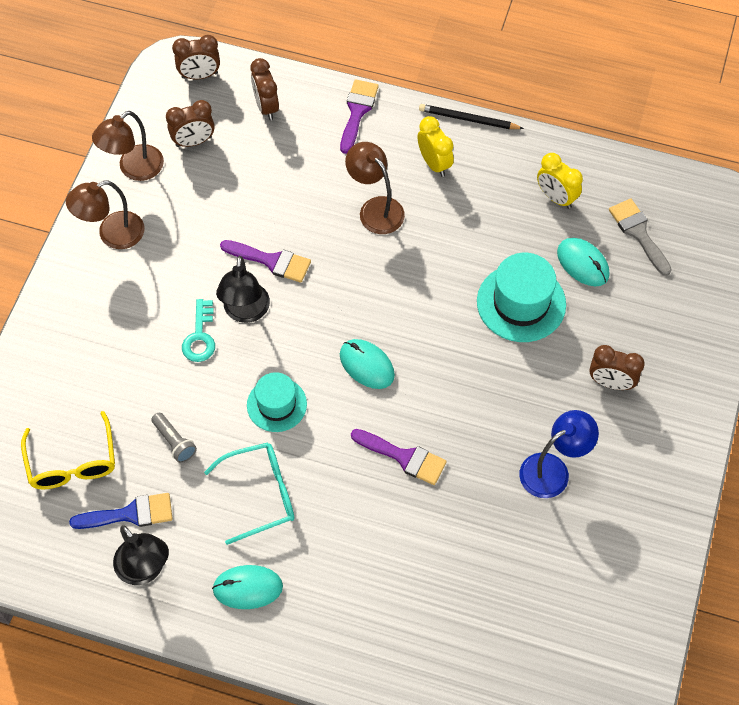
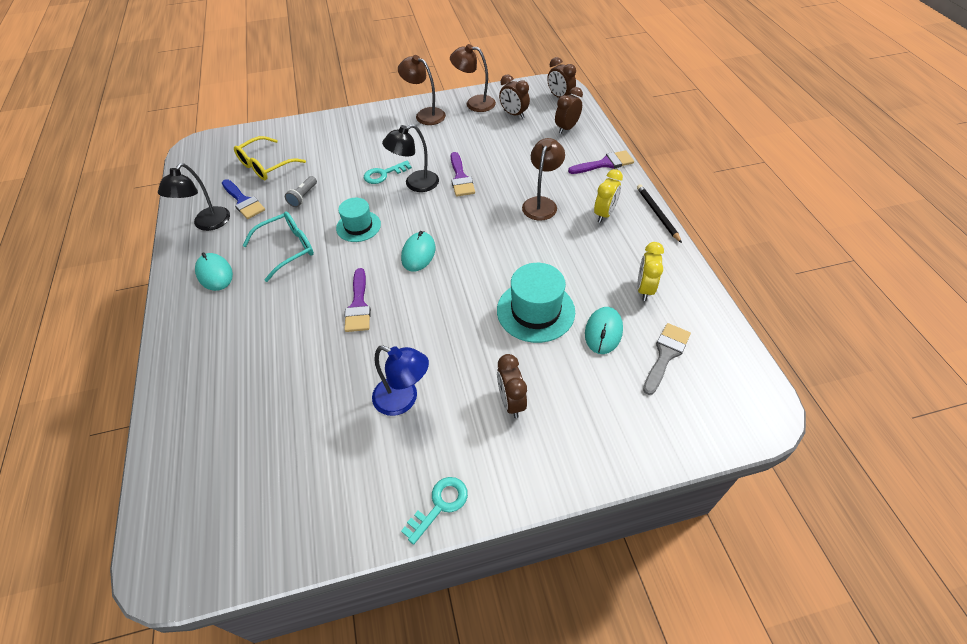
camera: 60 degrees right, 10 degrees down
(261, 494) = (288, 249): turquoise glasses -> turquoise glasses turned 75 degrees counterclockwise
(677, 491) = (440, 505): none -> turquoise key

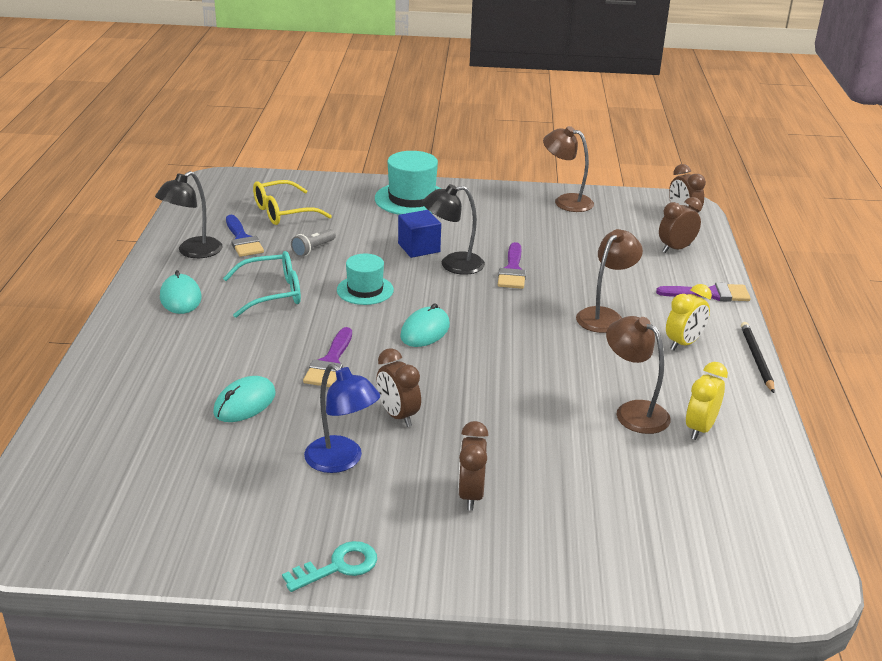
camera: 15 degrees right, 20 degrees down
(384, 174) = (419, 248): turquoise key -> blue cube
(425, 115) = (497, 201): brown lamp -> brown lamp (633, 412)
(514, 114) = (612, 222): brown clock -> brown clock (398, 416)
(535, 311) = (544, 417): turquoise hat -> turquoise hat (412, 199)
(603, 332) = (623, 457): turquoise mouse -> turquoise mouse (244, 403)
(665, 355) = (695, 499): grey brush -> none

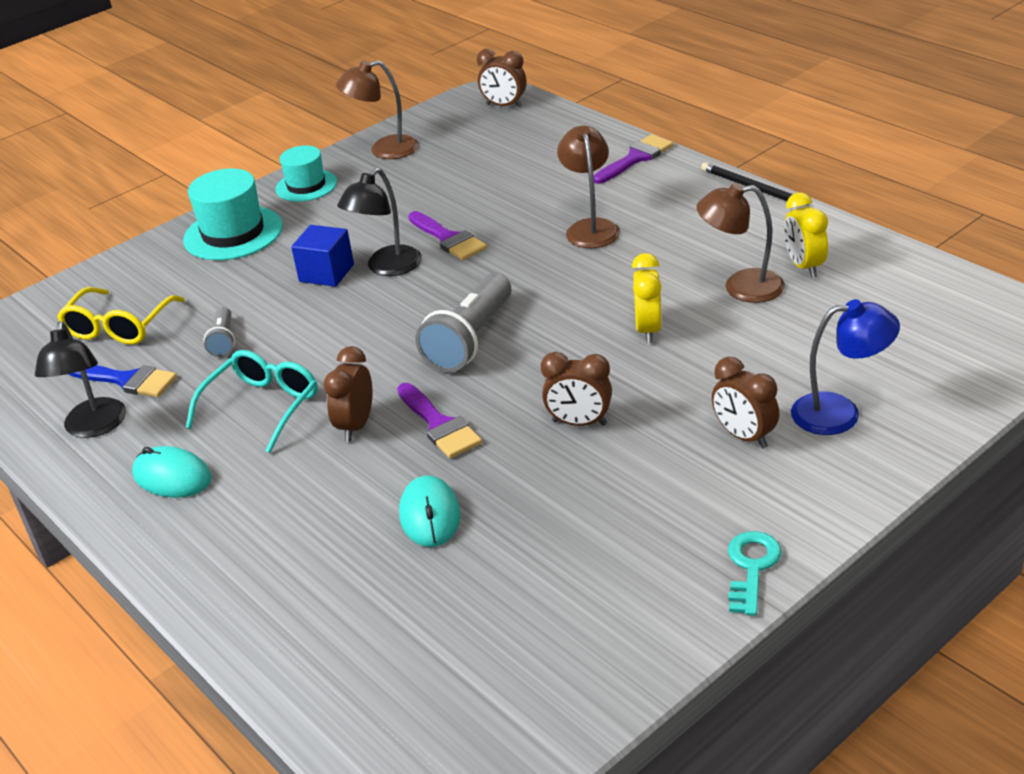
camera: 40 degrees left, 5 degrees up
(341, 461) = (603, 492): blue lamp -> blue lamp (840, 413)
(365, 290) = (348, 343): turquoise hat -> turquoise hat (306, 186)
(425, 331) = (470, 339): turquoise mouse -> grey flashlight
(676, 249) = (547, 137): brown clock -> brown clock (356, 426)
(683, 343) = (684, 210): yellow clock -> yellow clock (648, 330)

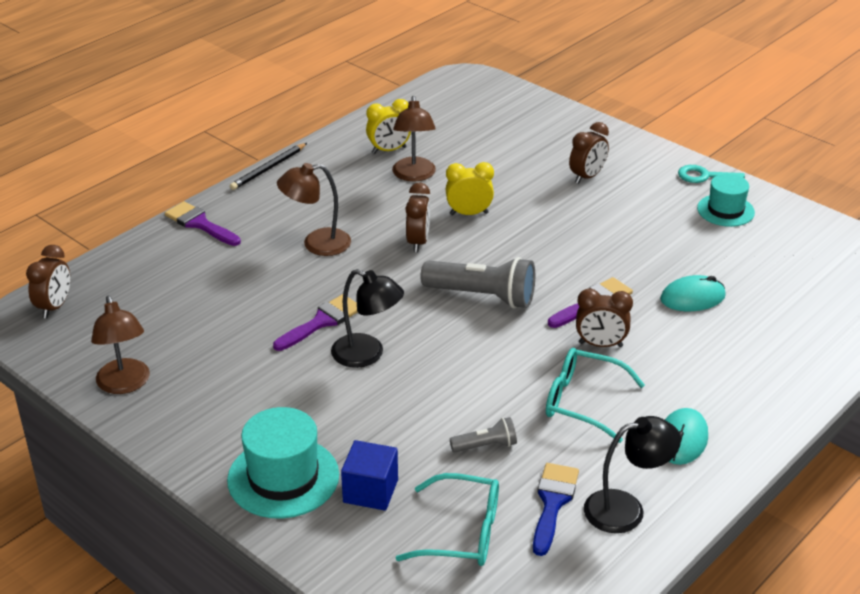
camera: 100 degrees left, 0 degrees up
(119, 327) = (463, 533): yellow glasses -> turquoise glasses
(306, 186) = (189, 435): turquoise hat -> turquoise hat (725, 210)
(326, 273) = (372, 393): blue cube -> blue cube (370, 491)
(579, 423) = (582, 240): brown clock -> brown clock (418, 242)
(840, 413) = (559, 144): blue lamp -> none

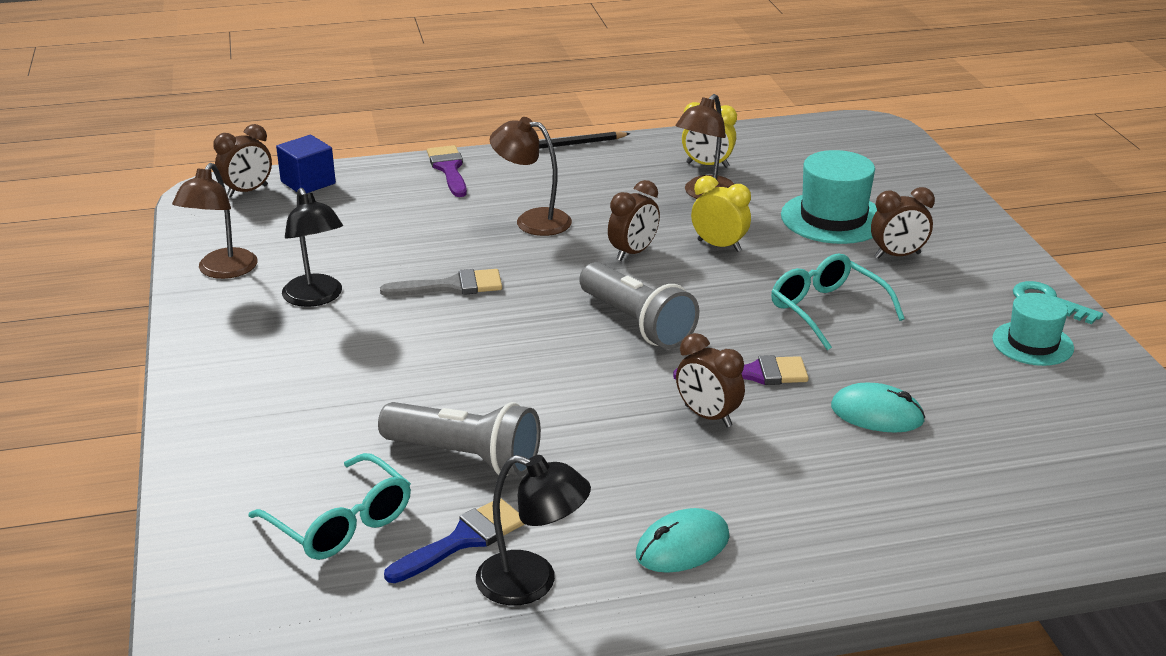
camera: 35 degrees right, 5 degrees down
(283, 477) = (248, 400): turquoise hat -> turquoise hat (833, 218)
(321, 322) = (451, 286): purple brush -> grey brush
(367, 355) = (457, 330): black lamp -> black lamp (316, 298)
(370, 491) = (307, 446): blue cube -> blue cube (308, 182)
(485, 446) = (465, 457): grey flashlight -> grey flashlight, size x1.96
(582, 401) = (617, 460): turquoise glasses -> turquoise glasses (826, 310)

